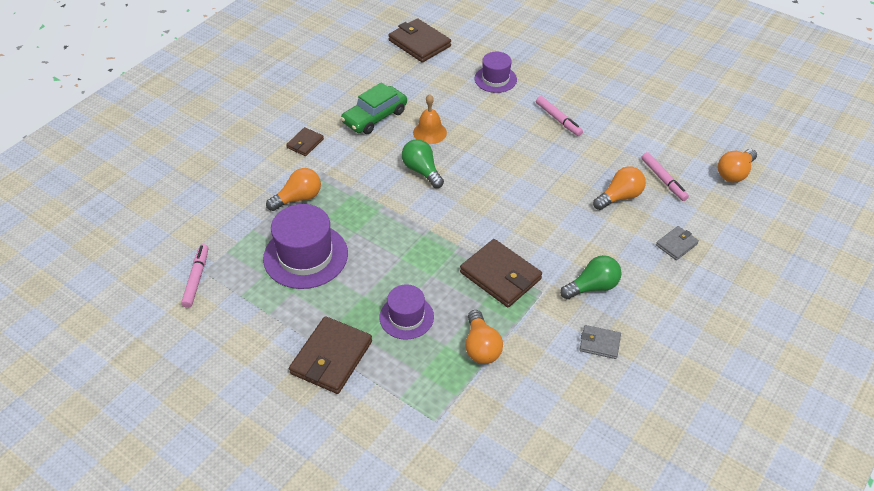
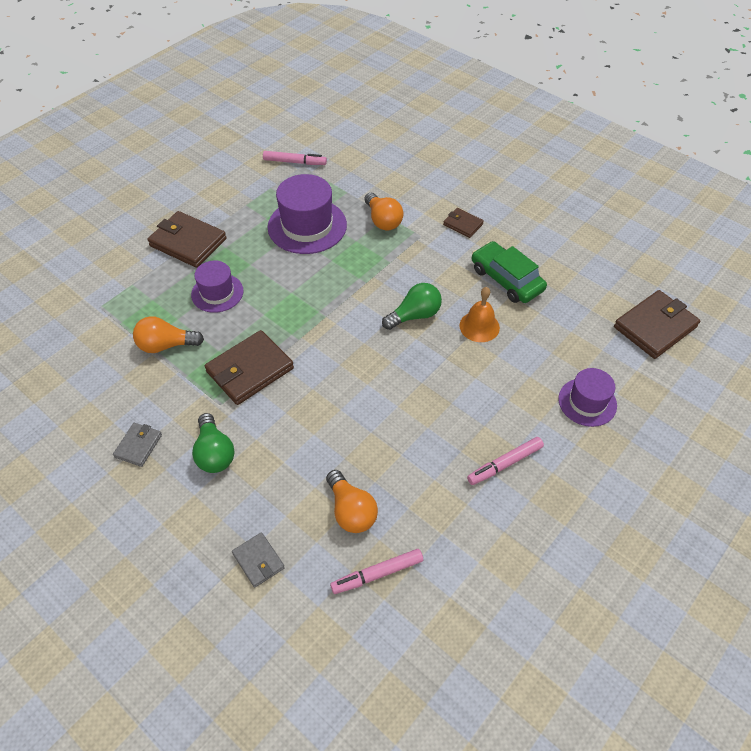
camera: 95 degrees right, 5 degrees up
(734, 173) = (382, 684): orange light bulb -> none

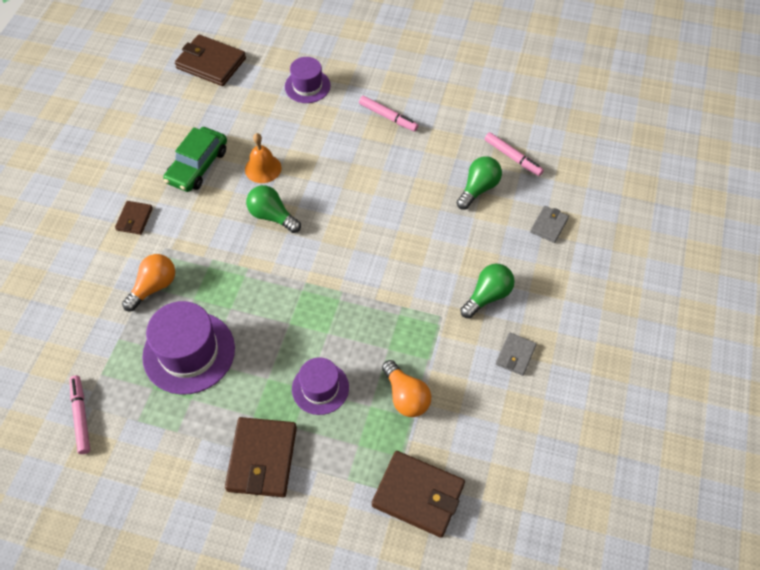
camera: 115 degrees left, 5 degrees up
(138, 446) = (515, 355): grey wallet -> grey wallet turned 60 degrees counterclockwise
(250, 370) = (395, 312): brown wallet -> brown wallet (418, 495)
(351, 511) = (478, 189): orange light bulb -> green light bulb

